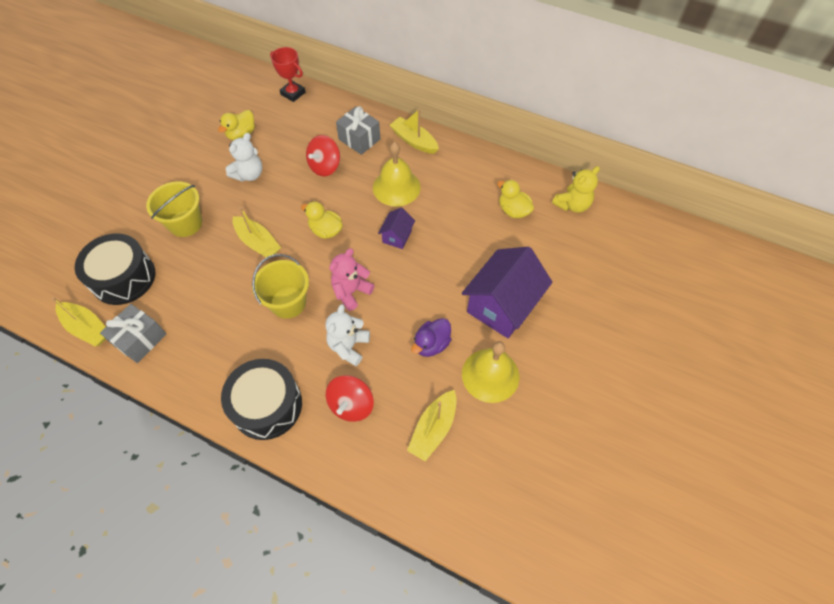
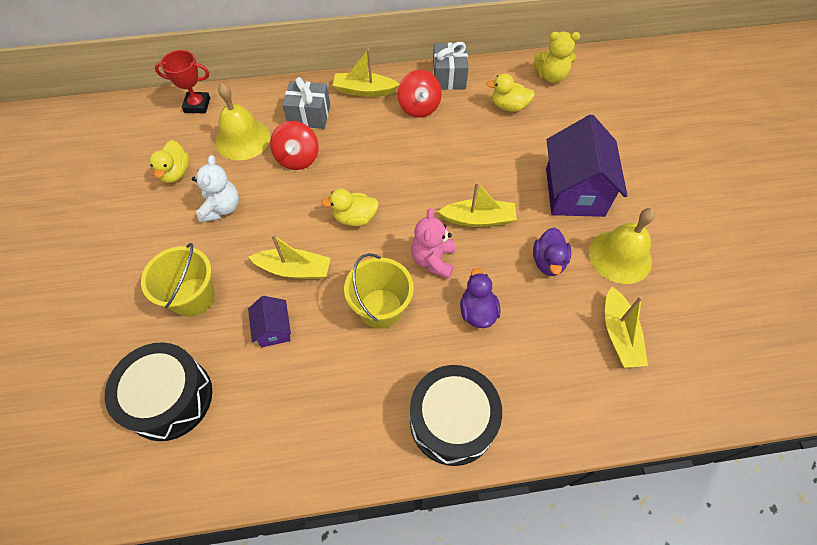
camera: 35 degrees left, 0 degrees up
(87, 328) = (174, 481): yellow boat -> yellow boat (478, 219)
(140, 339) = (252, 450): grey gift -> grey gift (449, 77)
(348, 346) = (477, 311): white teddy bear -> purple duck
(351, 405) = (530, 363): red spinning top -> red spinning top (419, 107)
(396, 187) = (386, 141): yellow bell -> yellow bell (242, 139)
(397, 236) = (428, 185): purple house -> purple house (274, 329)
(572, 205) = (551, 76): yellow teddy bear -> yellow teddy bear turned 75 degrees clockwise

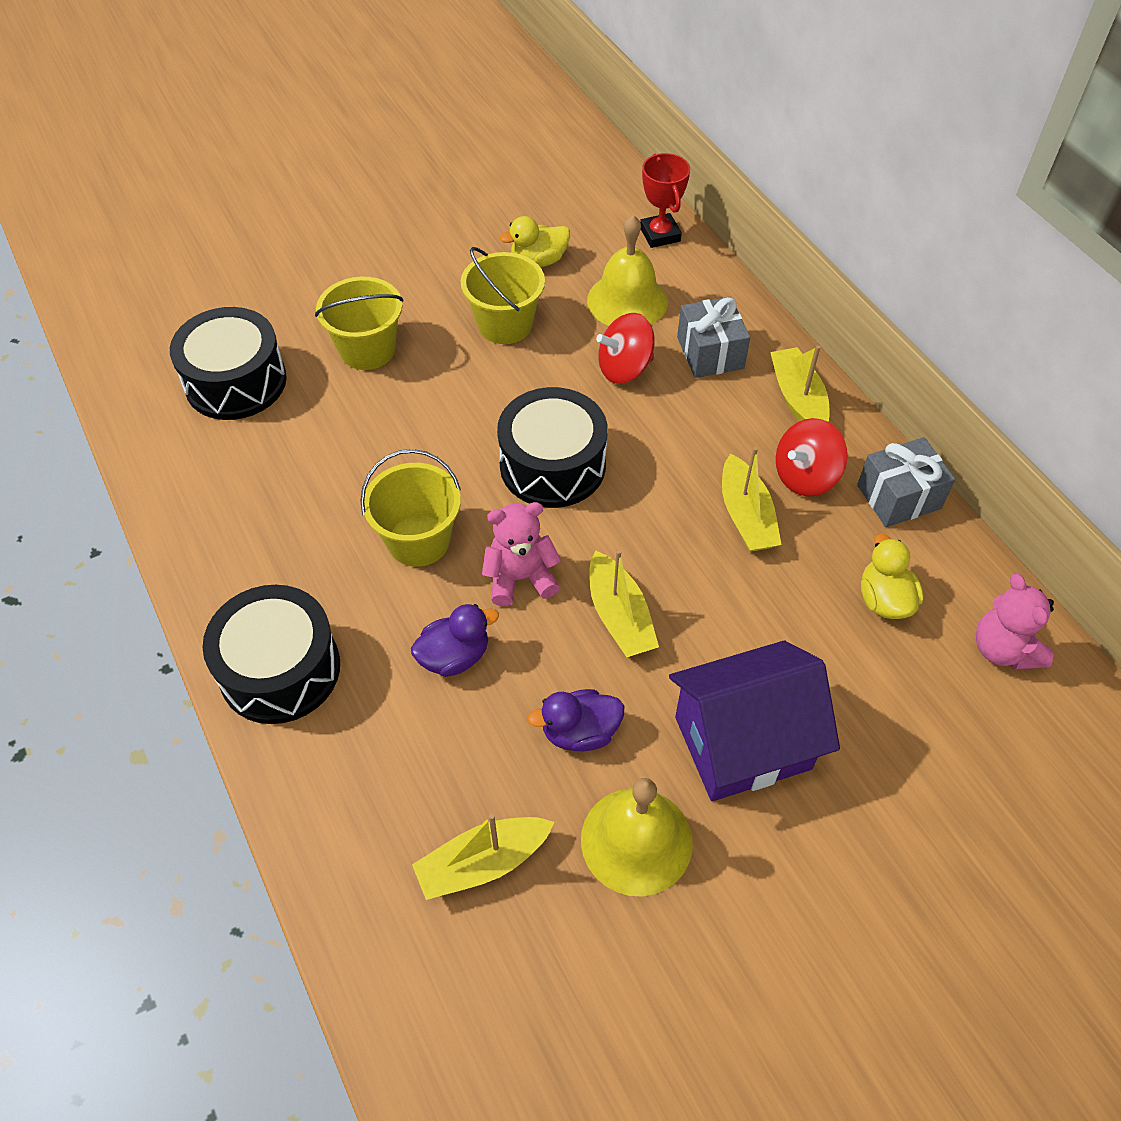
camera: 70 degrees right, 5 degrees down
(222, 208) = (505, 324): white teddy bear -> yellow bucket
(274, 329) = (350, 440): purple house -> none
(294, 269) = (443, 430): yellow boat -> yellow boat (746, 516)
(355, 218) = (552, 465): yellow duck -> black drum
(551, 76) = (1003, 649): yellow teddy bear -> pink teddy bear

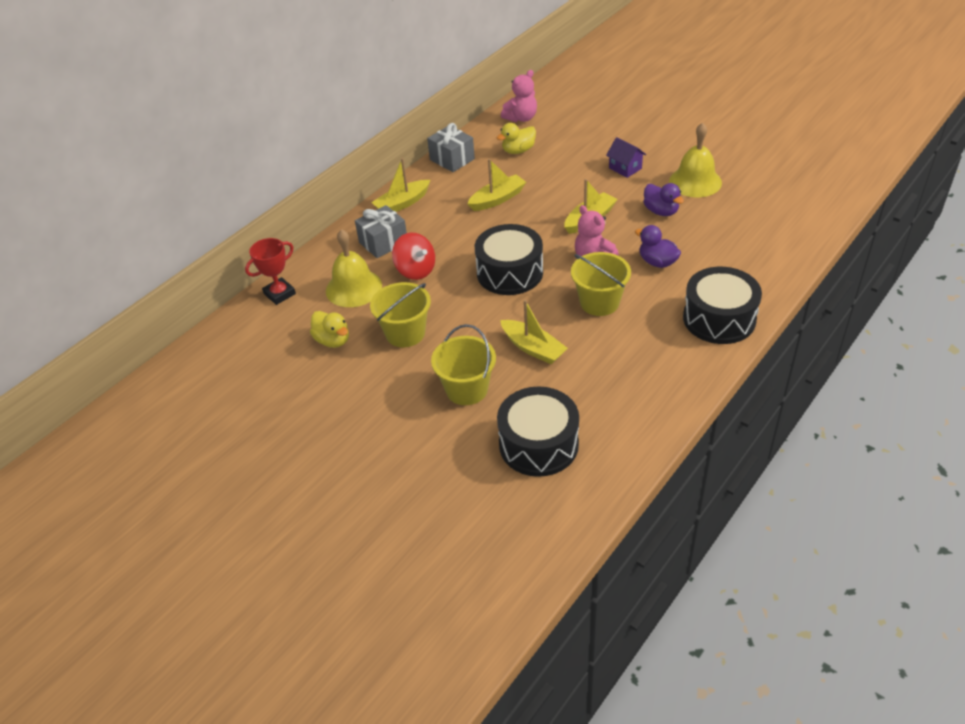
camera: 110 degrees left, 10 degrees down
(483, 863) = (745, 217): yellow boat -> yellow boat (533, 348)
(742, 742) = (625, 168): purple house -> purple house, size x0.48
(805, 476) = (457, 188): red spinning top -> none

